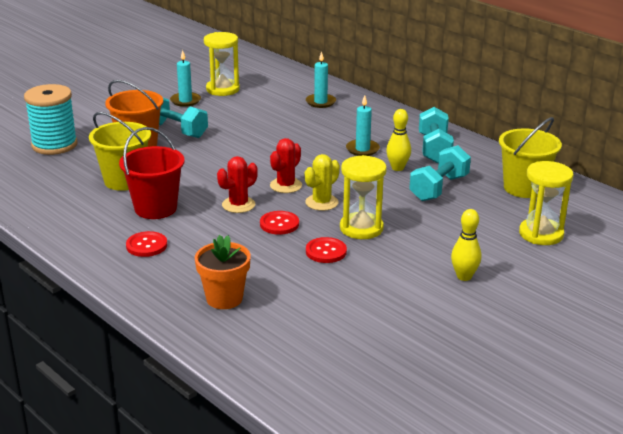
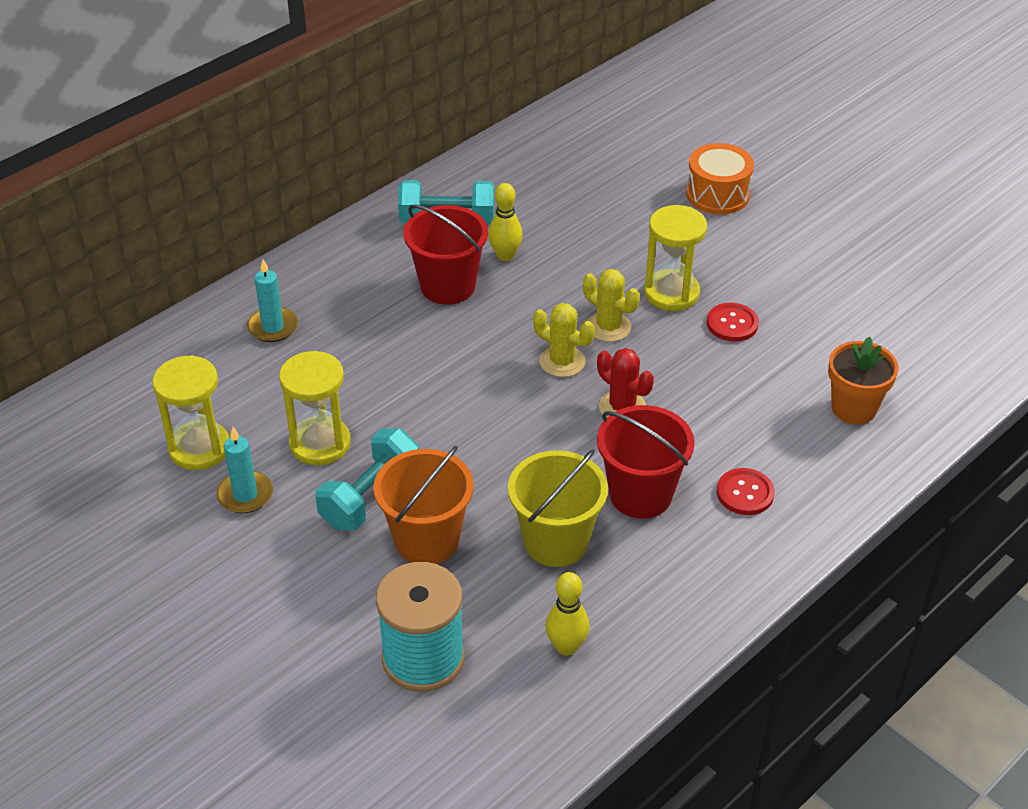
camera: 90 degrees left, 15 degrees up
(279, 224) = (670, 365): red button -> none
(286, 185) = (562, 361): red cactus -> yellow cactus
(362, 149) = (447, 286): turquoise candle -> red bucket
(439, 188) = (561, 223): turquoise dumbbell -> none
(464, 276) = (766, 220): yellow bowling pin -> yellow bowling pin (566, 646)
(494, 255) = (717, 194): none -> orange drum
(524, 188) = (556, 157): yellow bucket -> none
(541, 234) = (666, 157): yellow hourglass -> yellow hourglass (320, 443)

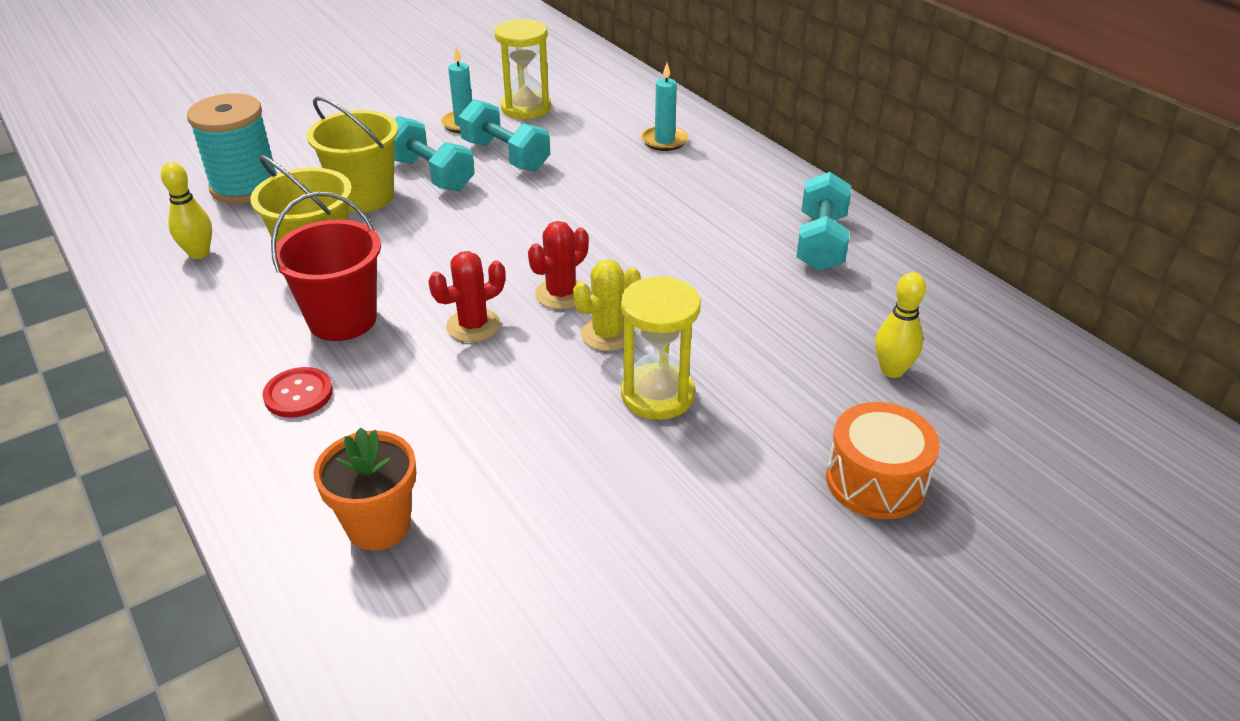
camera: 100 degrees right, 5 degrees down
(320, 443) = (505, 156): yellow hourglass -> turquoise dumbbell
(427, 540) = (365, 197): orange bucket -> yellow bucket
(447, 286) = (704, 234): red bucket -> none
(505, 256) = (751, 275): yellow bowling pin -> yellow bowling pin (892, 370)
(562, 361) = (561, 294): yellow cactus -> red cactus
(732, 324) = (583, 439): red button -> none

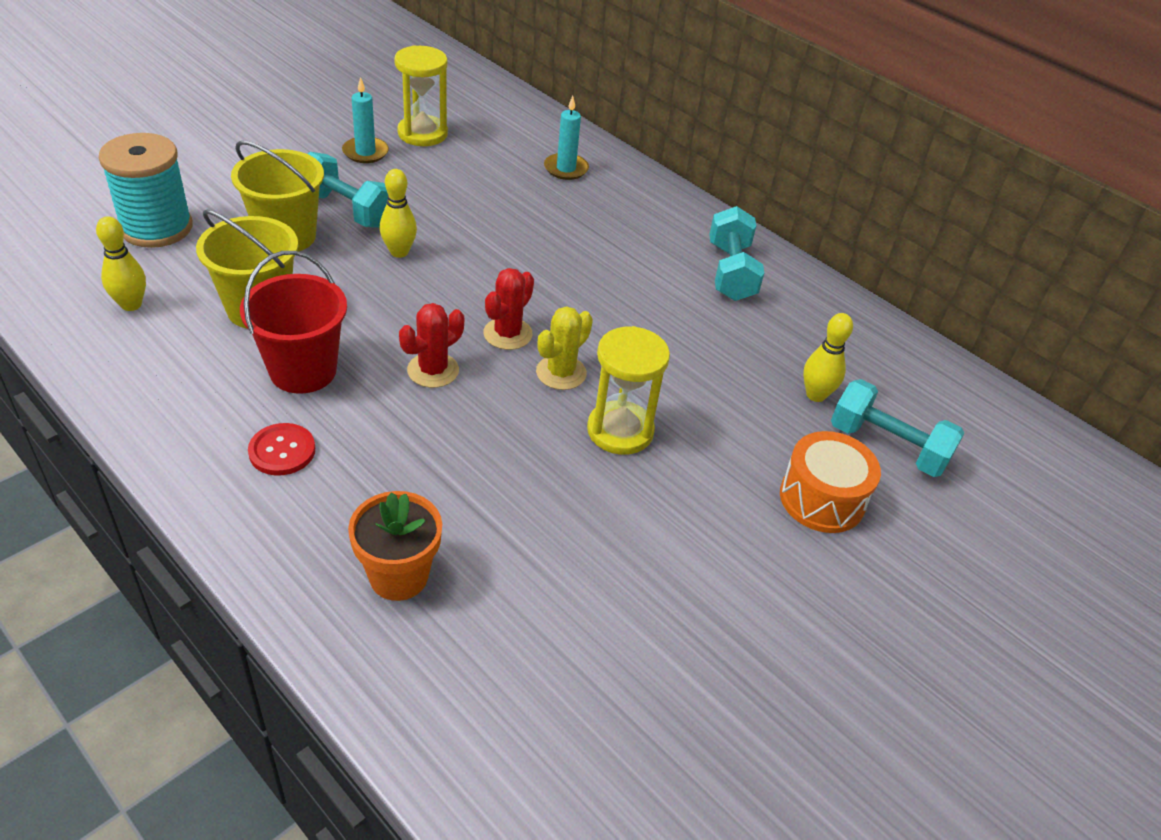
camera: 15 degrees left, 5 degrees up
(471, 214) = (399, 252): none -> yellow bowling pin
(505, 156) = (416, 188): turquoise dumbbell -> turquoise dumbbell (887, 446)

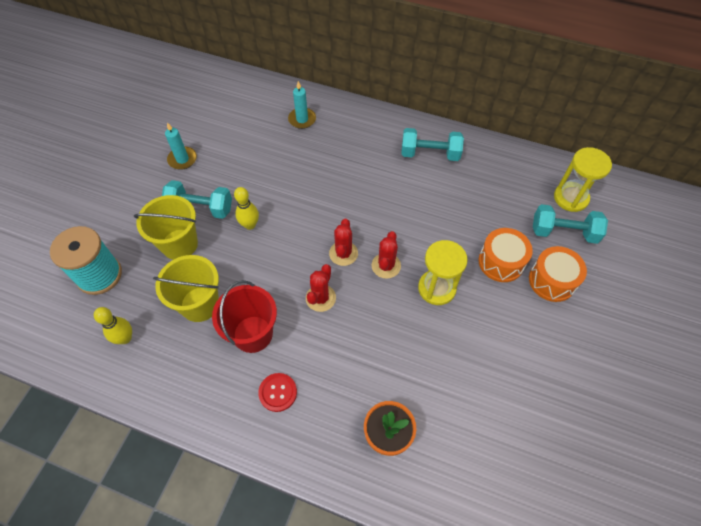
camera: 20 degrees left, 15 degrees up
(422, 133) = (206, 129): yellow hourglass -> yellow hourglass (570, 198)
(561, 373) = (386, 266): yellow cactus -> red cactus
(731, 272) = (430, 154): turquoise dumbbell -> turquoise dumbbell turned 60 degrees counterclockwise
(751, 441) = (501, 262): none -> orange drum
(815, 395) = (514, 216): yellow bowling pin -> none

